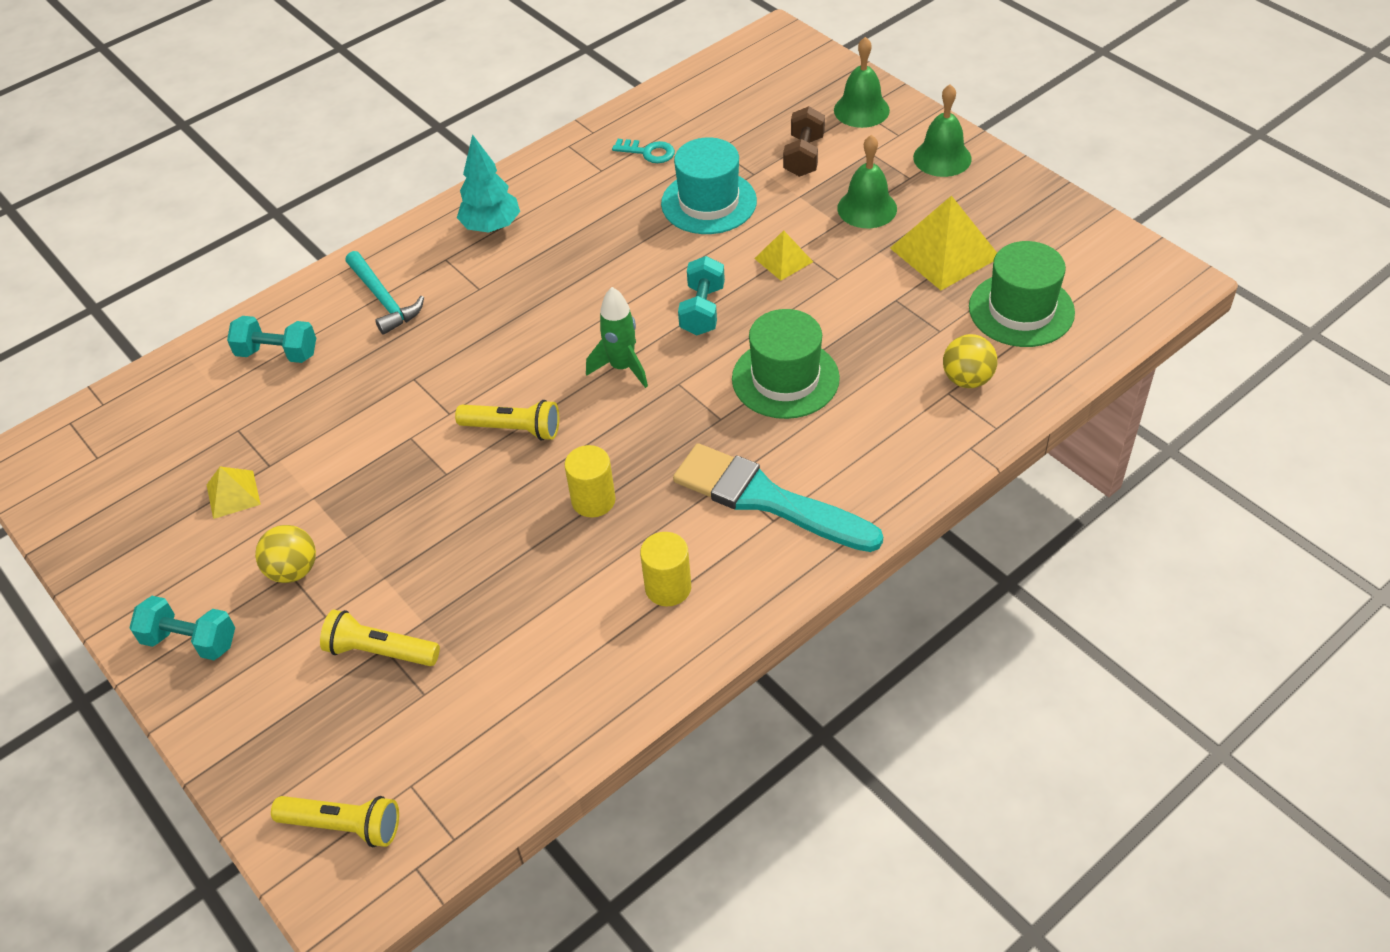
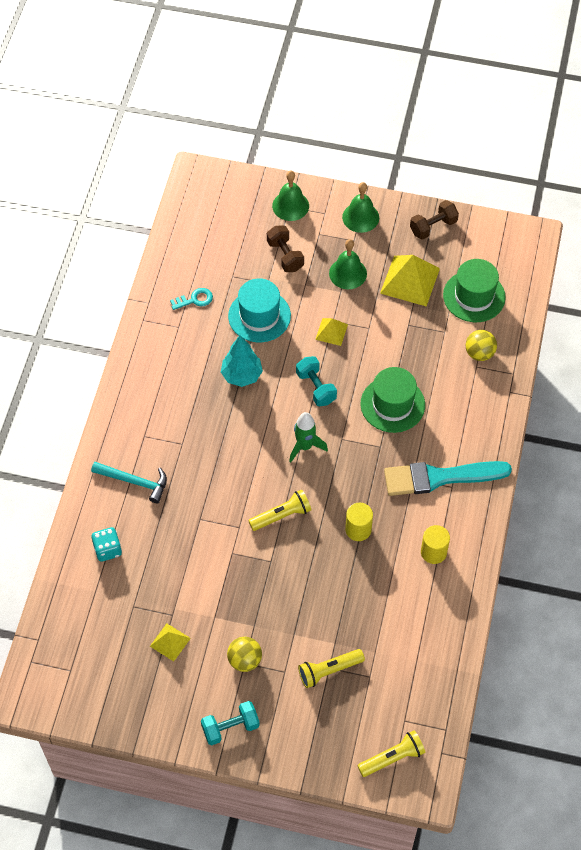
camera: 40 degrees left, 10 degrees up
(277, 353) = (107, 549): turquoise dumbbell -> turquoise dice
(492, 227) = (151, 400): turquoise tree -> turquoise tree (242, 375)
(1034, 208) = (433, 227): none -> brown dumbbell

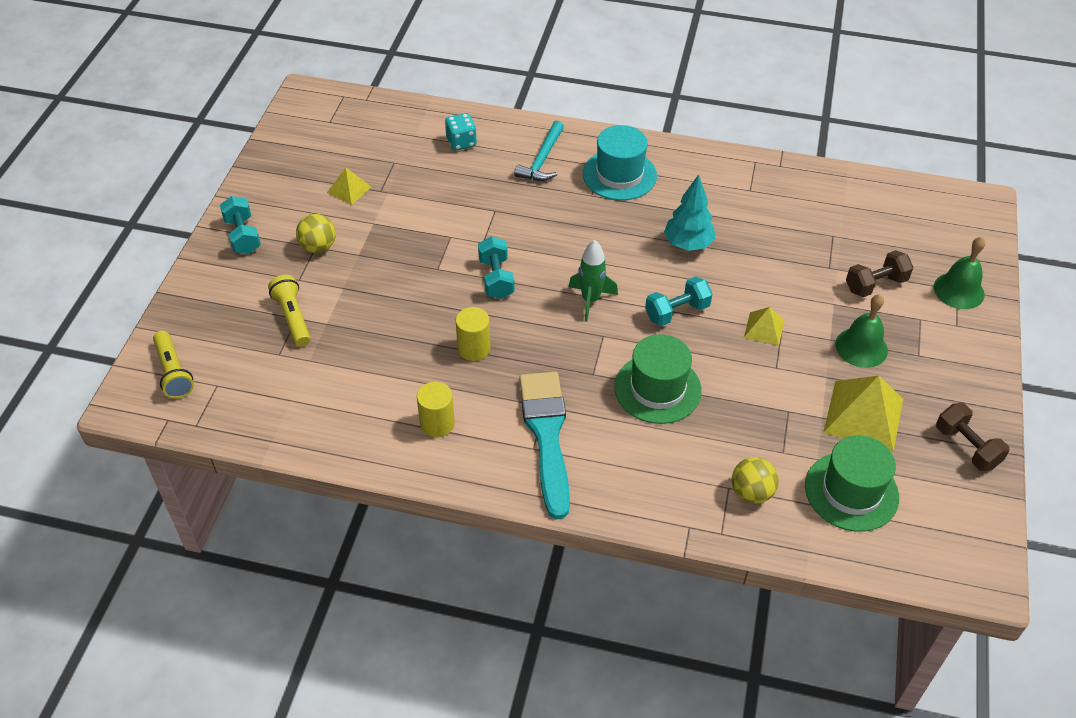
camera: 90 degrees right, 10 degrees down
(195, 299) = (791, 203): turquoise key -> none
(259, 316) = (777, 260): turquoise hat -> turquoise hat (619, 175)
(281, 515) = (496, 278): yellow flashlight -> turquoise dumbbell
(360, 217) = (960, 363): green bell -> none

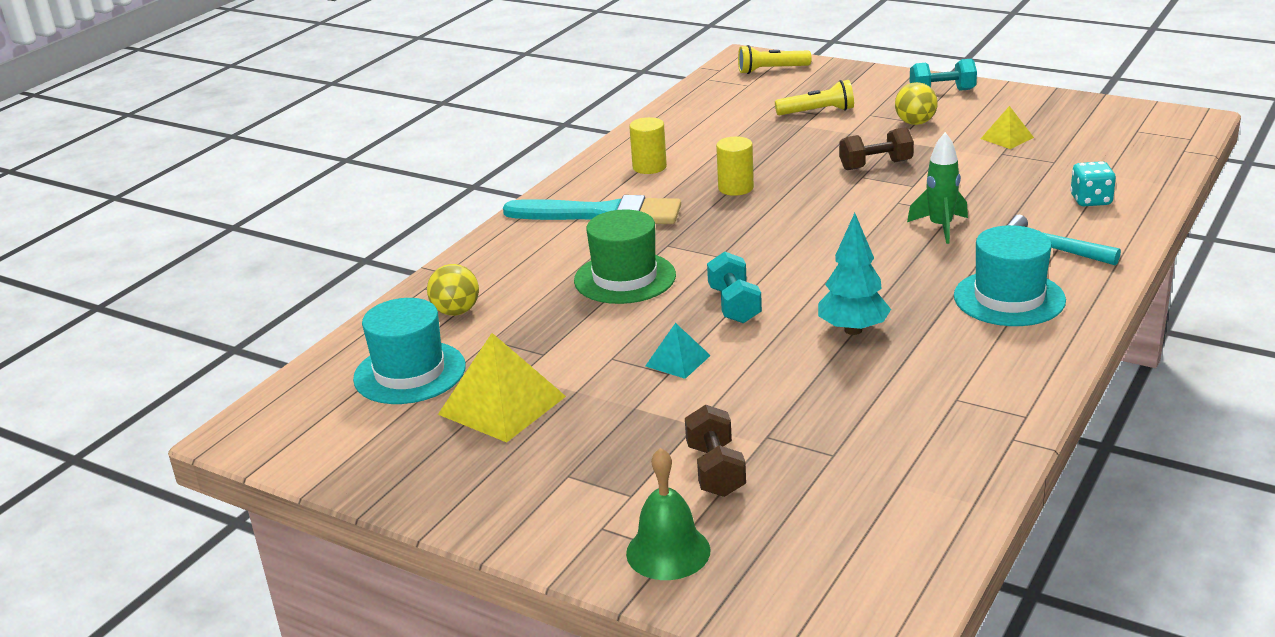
camera: 110 degrees right, 20 degrees down
(496, 278) = (835, 205): turquoise dumbbell -> none
(590, 300) = (777, 254): green rocket -> green rocket (940, 227)
(764, 328) = (677, 360): yellow pyramid -> turquoise pyramid
(851, 491) = (410, 372): green hat -> turquoise hat
(861, 347) = (607, 429): green bell -> none
(966, 447) = (402, 473): brown dumbbell -> brown dumbbell (875, 165)

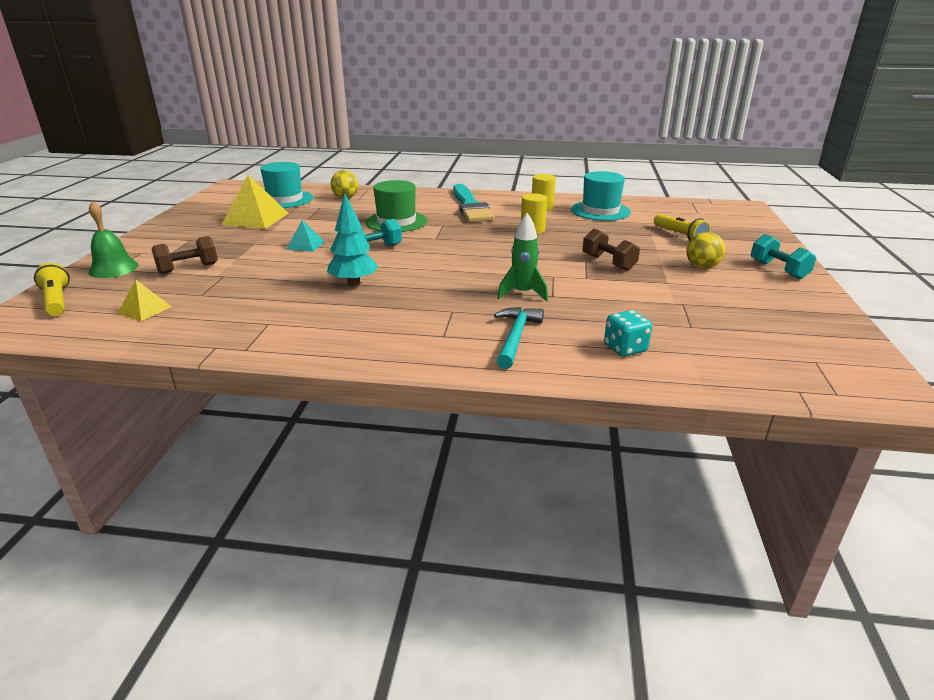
camera: 65 degrees right, 0 degrees up
(771, 70) = (733, 215): yellow flashlight -> yellow flashlight (57, 301)
(1007, 138) = (716, 302): yellow pyramid -> yellow pyramid (145, 310)
(1009, 298) = (420, 328): turquoise hat -> turquoise hat (600, 211)

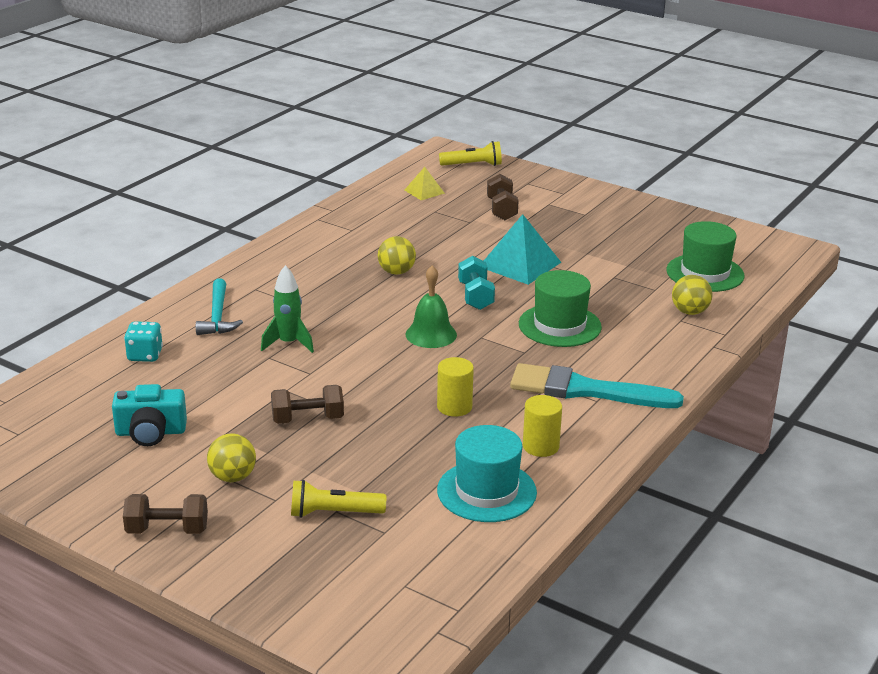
camera: 115 degrees right, 0 degrees up
(113, 268) = (529, 183): green bell -> green bell (431, 334)
(256, 219) = (633, 249): yellow pyramid -> none
(285, 199) = (705, 273): turquoise hat -> green hat
(305, 245) = (520, 264): turquoise pyramid -> turquoise pyramid, size x1.85
(354, 283) = (396, 272): turquoise tree -> yellow ball
(516, 337) = (217, 316): turquoise hammer -> turquoise hammer turned 45 degrees clockwise
(711, 307) = (150, 432): none -> turquoise camera
(778, 270) = (167, 530): turquoise dumbbell -> brown dumbbell

